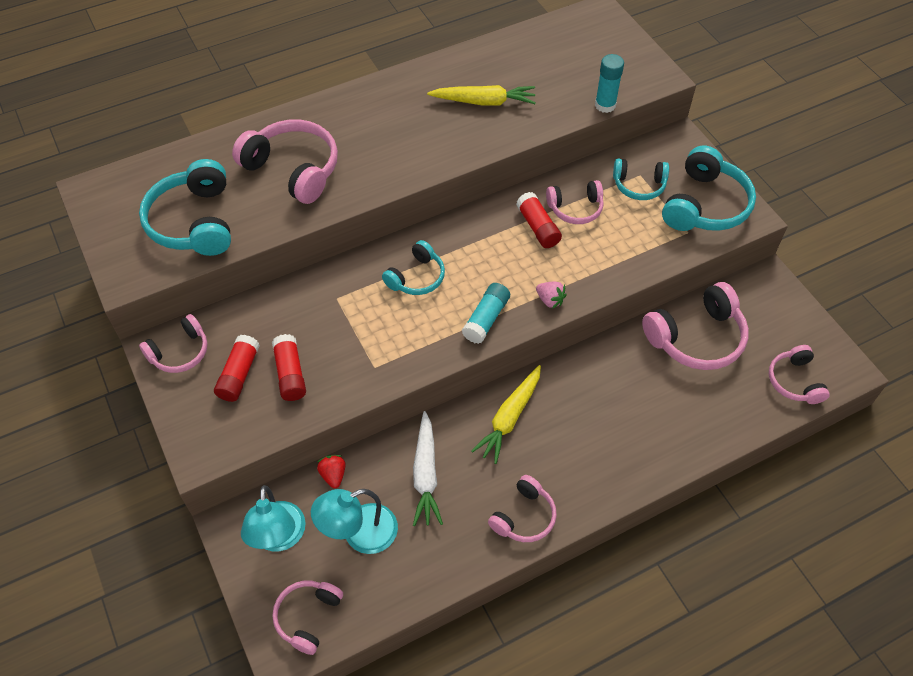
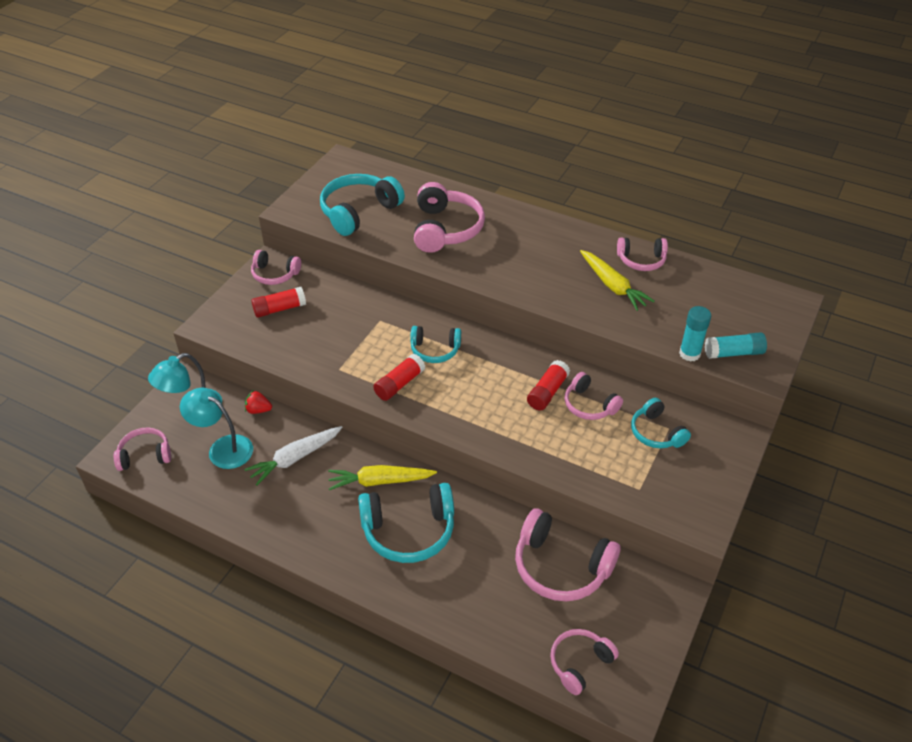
camera: 55 degrees right, 10 degrees down
(290, 374) = (299, 331): red glue stick -> red glue stick (399, 384)
(333, 475) = (258, 410): red strawberry -> red strawberry turned 120 degrees counterclockwise
(486, 319) = (432, 406): turquoise glue stick -> turquoise glue stick (733, 353)
(524, 516) = (301, 533): pink headphones -> pink headphones (641, 260)
(550, 300) = (483, 434): pink strawberry -> none
(704, 205) = (681, 486): turquoise headphones -> turquoise headphones (409, 530)

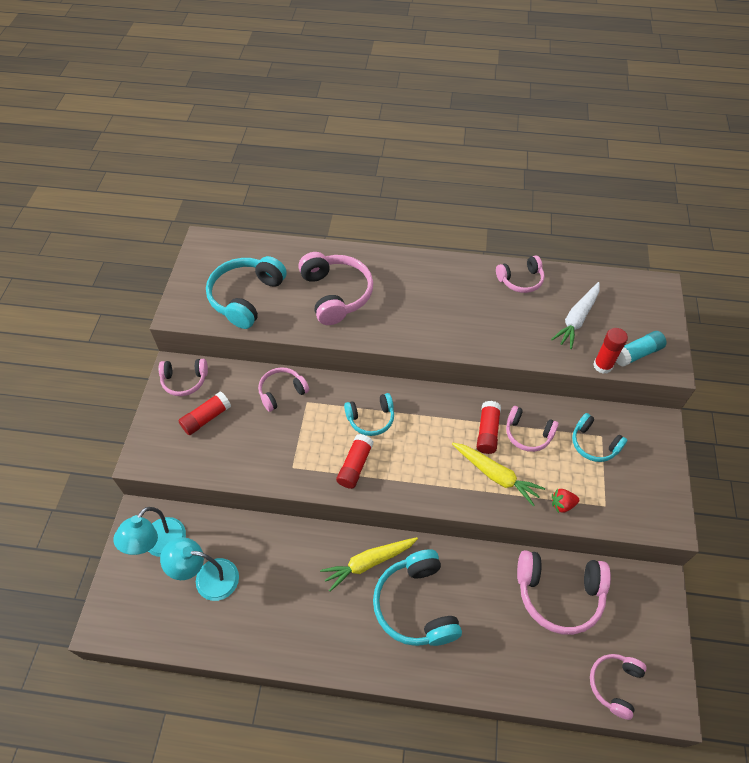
camera: 20 degrees left, 10 degrees up
(145, 455) = (134, 613): pink headphones -> pink headphones (282, 392)
(258, 410) = (223, 525): red strawberry -> red strawberry (562, 504)
(295, 458) = (281, 565): white carrot -> white carrot (576, 319)
(409, 530) = (416, 605): turquoise headphones -> turquoise headphones turned 105 degrees clockwise
(612, 286) = (509, 314): yellow carrot -> yellow carrot (496, 475)
(689, 354) = (602, 365): turquoise glue stick -> red glue stick

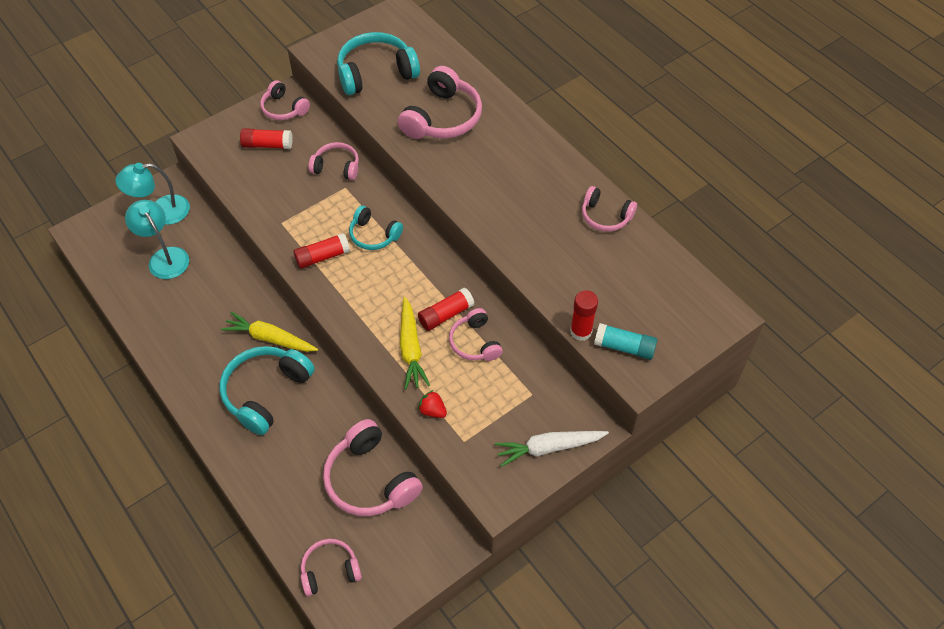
camera: 45 degrees right, 0 degrees up
(576, 319) = (610, 281): white carrot -> white carrot (548, 448)
(594, 444) = (517, 394): turquoise headphones -> none

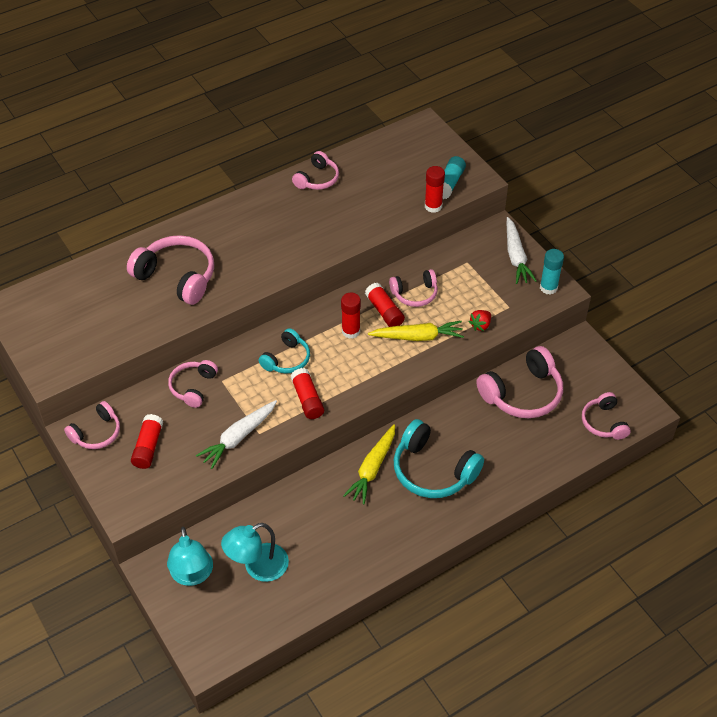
camera: 85 degrees left, 5 degrees down
(276, 207) = (238, 437): none -> white carrot
(376, 73) = (100, 325): turquoise headphones -> none
(415, 286) = (351, 331): none -> red glue stick
(500, 485) = (548, 287): none -> turquoise glue stick

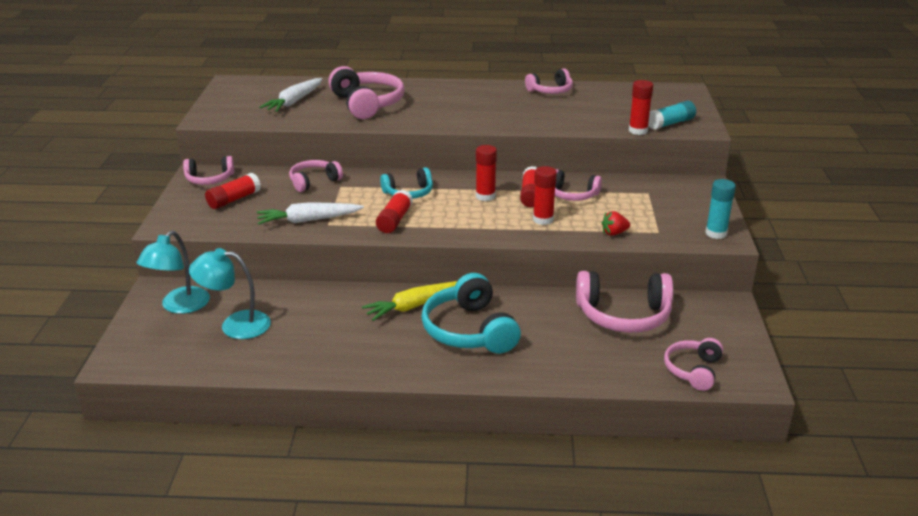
camera: 35 degrees right, 20 degrees down
(418, 337) = (543, 219): yellow carrot -> red glue stick
(516, 256) = (703, 204): white carrot -> white carrot (294, 102)

